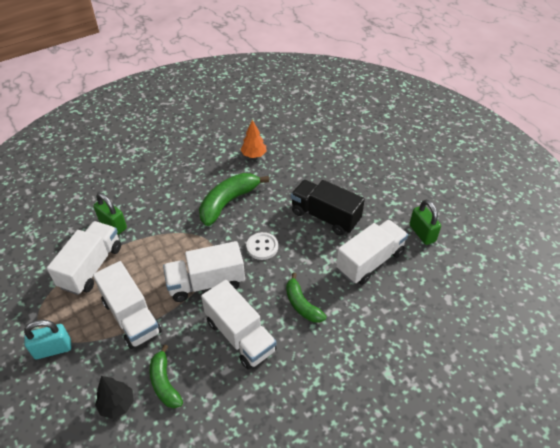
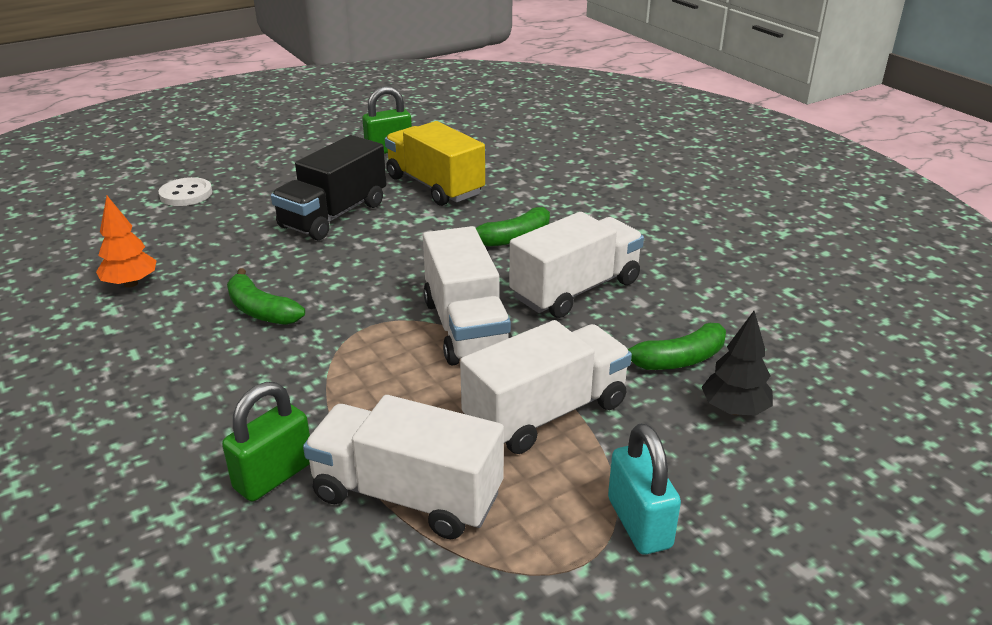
camera: 90 degrees left, 15 degrees down
(228, 202) = (260, 310): green banana -> green banana, size x0.62
(262, 247) = (389, 272): white button -> white button (186, 194)
(370, 261) = (435, 186): white truck -> yellow truck

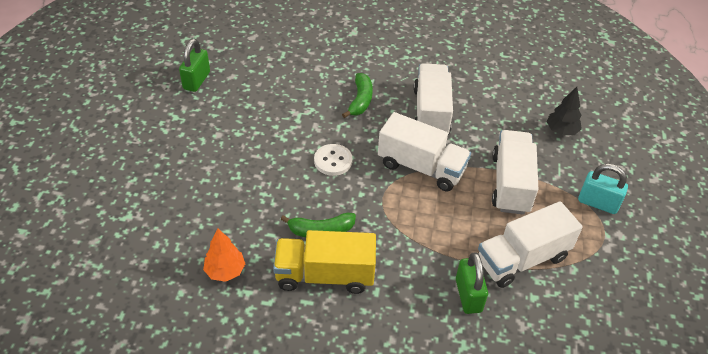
camera: 50 degrees left, 15 degrees up
(186, 194) = (134, 195): white button -> white button (333, 161)
(334, 215) = (250, 148): black truck -> none
(435, 186) = (268, 91): yellow truck -> yellow truck (325, 275)
(678, 360) = (515, 121): green banana -> none

